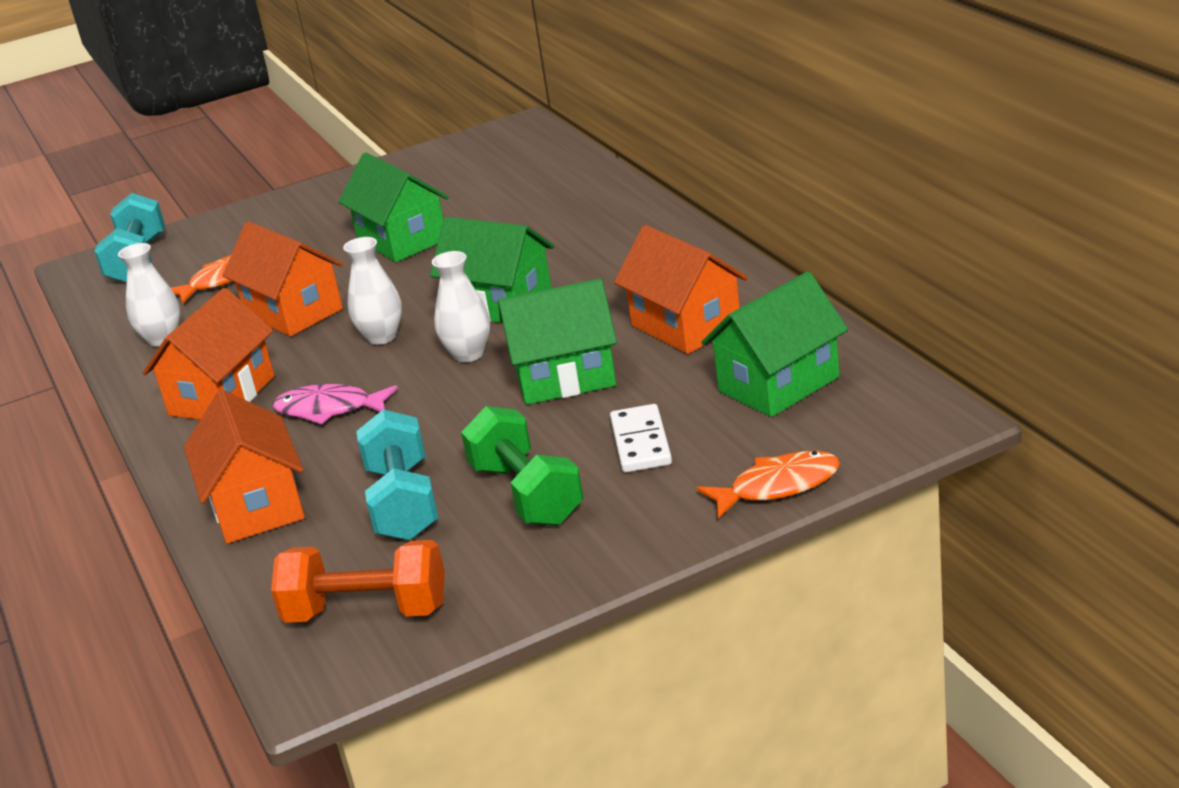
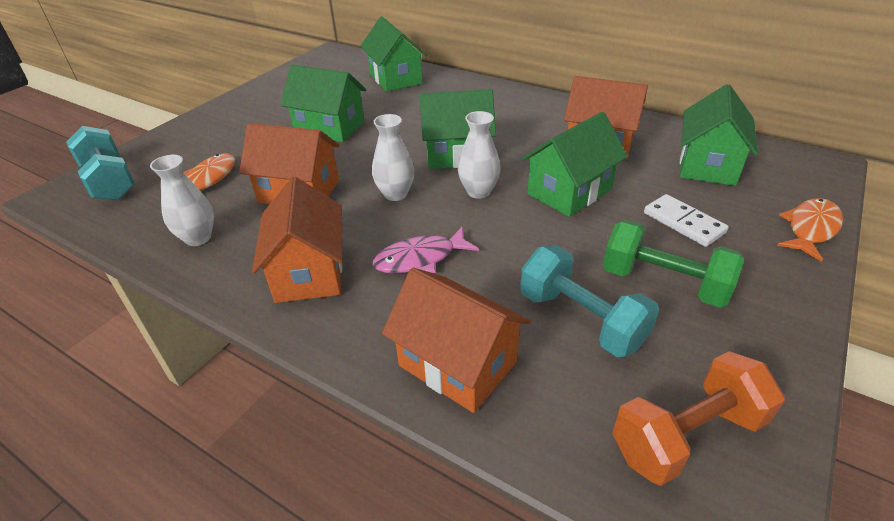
camera: 35 degrees left, 10 degrees up
(553, 183) = (395, 78): none -> green house

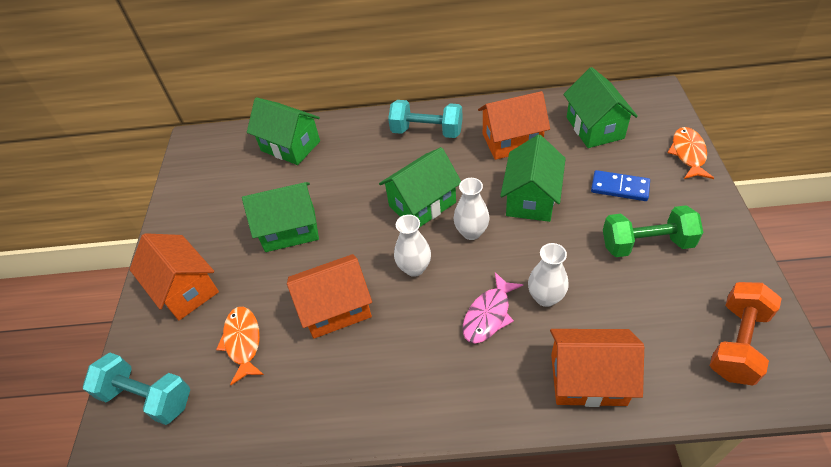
camera: 30 degrees left, 10 degrees up
(198, 238) = (303, 400): white vase -> white vase (545, 297)
(309, 272) = (424, 374): orange house -> orange house (185, 289)
(581, 319) = (626, 300): turquoise dumbbell -> turquoise dumbbell (427, 131)
(683, 223) = (619, 187): white domino -> blue domino

